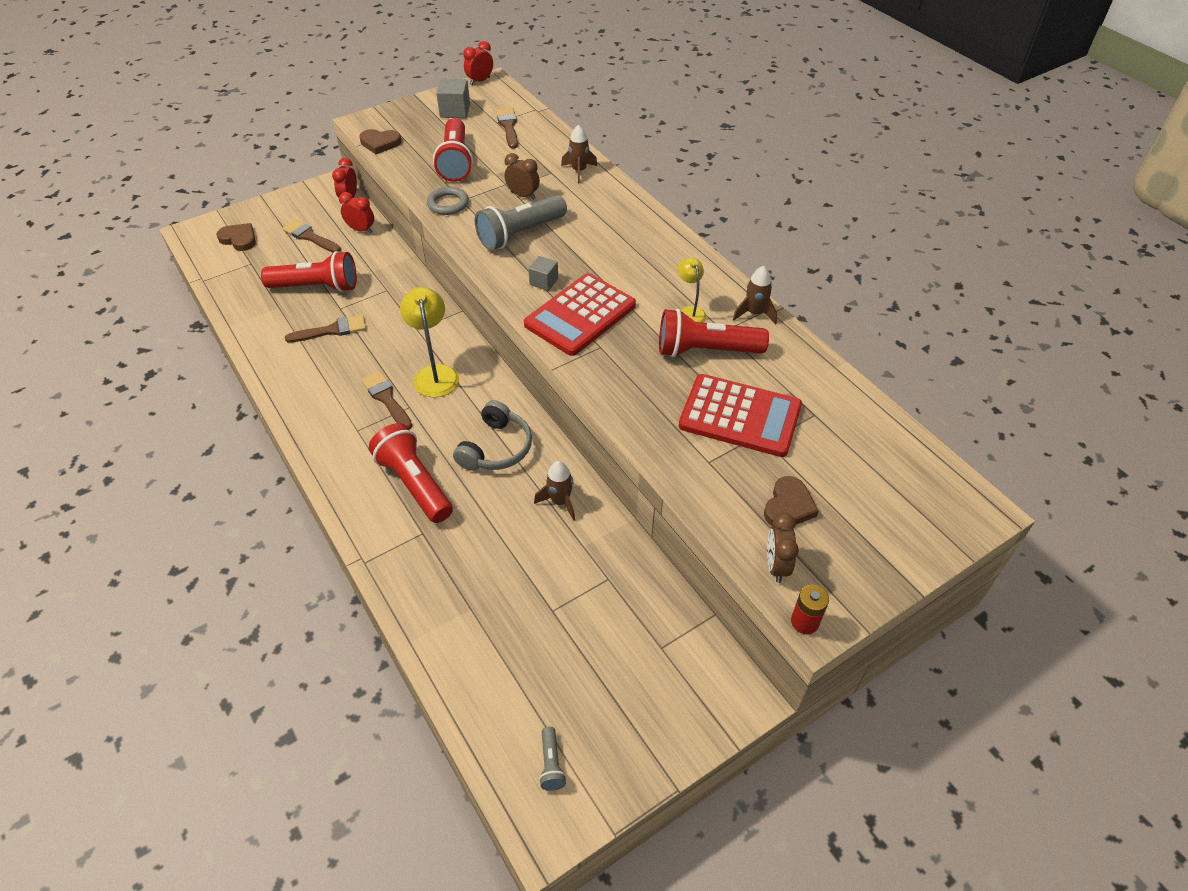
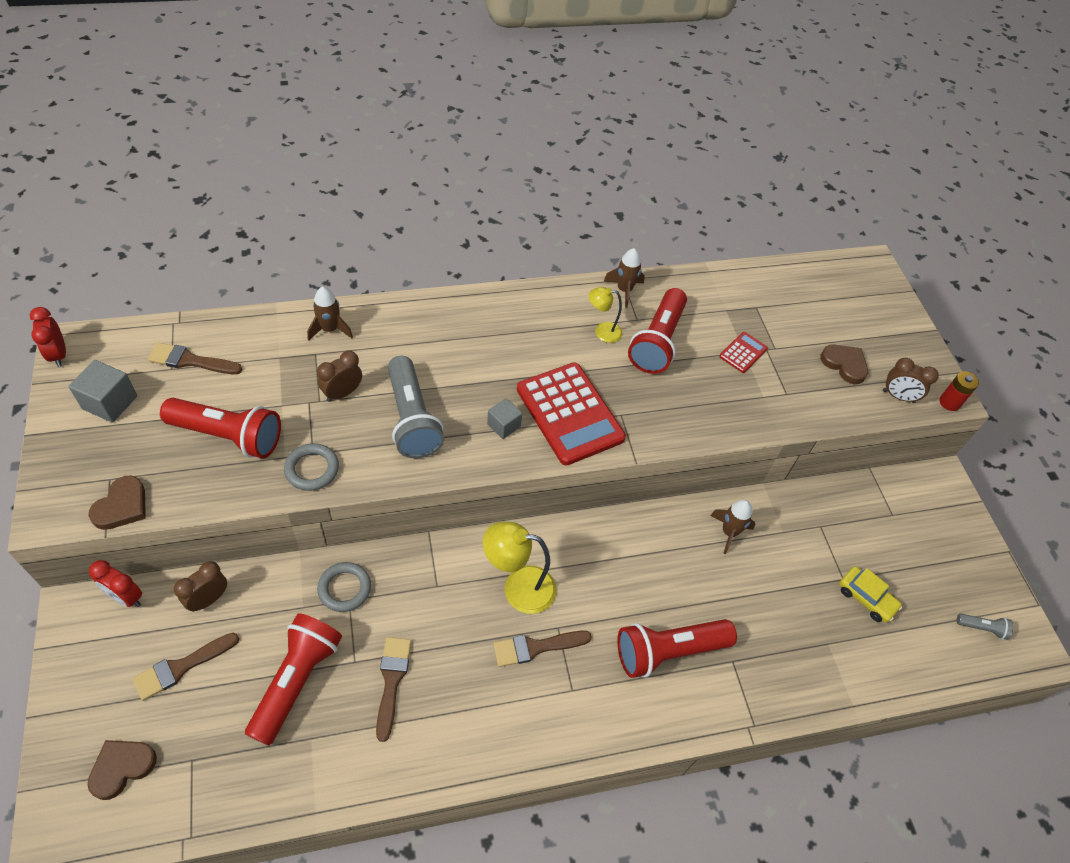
camera: 75 degrees left, 5 degrees up
(361, 230) = (208, 599): red clock -> brown clock
(394, 285) = (344, 588): none -> grey ring
(496, 448) = (646, 563): grey headphones -> none
(538, 635) = (866, 598): none -> yellow car
(740, 416) = (743, 353): red calculator -> red calculator, size x0.46

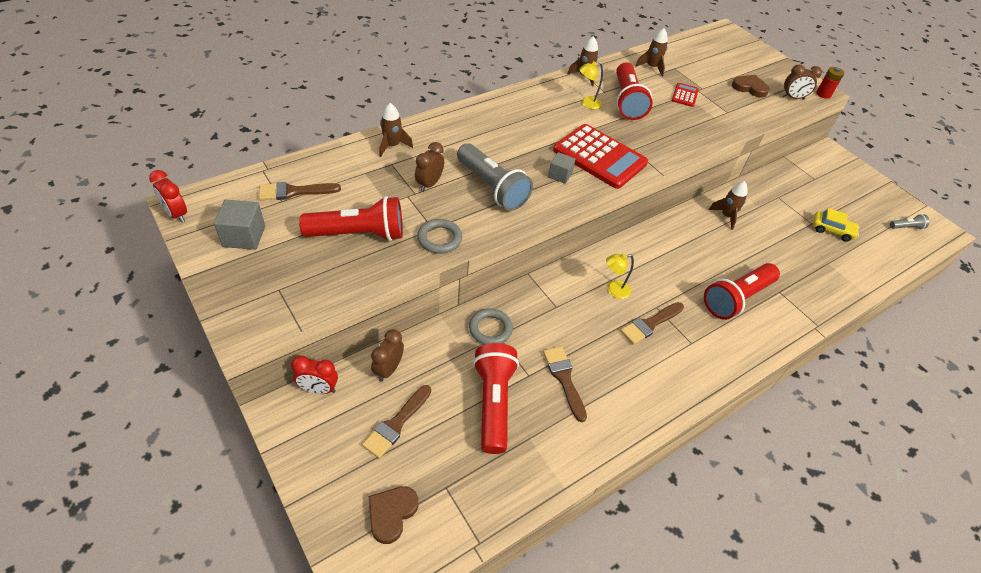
camera: 20 degrees left, 5 degrees down
(122, 506) = (302, 305): brown heart -> none
(518, 587) = (613, 290): yellow lamp -> yellow lamp, size x0.59
(725, 298) = (651, 67): none -> brown rocket

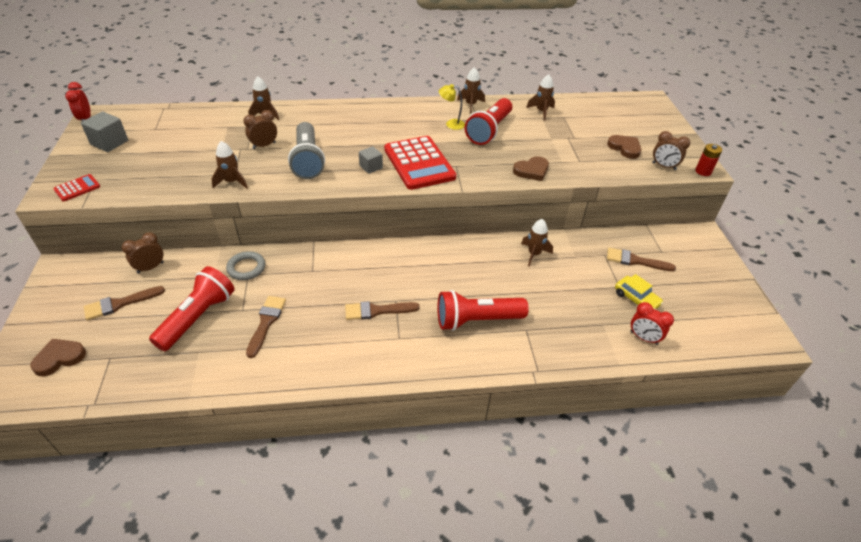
camera: 30 degrees right, 5 degrees down
(294, 192) = (169, 125): brown brush -> brown brush (635, 261)
(319, 389) = (95, 263): red clock -> red clock (643, 338)
(358, 234) = (181, 162): red flashlight -> none
(439, 239) = (232, 182): grey ring -> brown rocket
(613, 290) = (371, 275): yellow lamp -> none
(685, 95) = (550, 139): red calculator -> red calculator (77, 188)
(700, 134) = (531, 171): none -> brown heart
(906, 227) = (729, 323): grey flashlight -> none

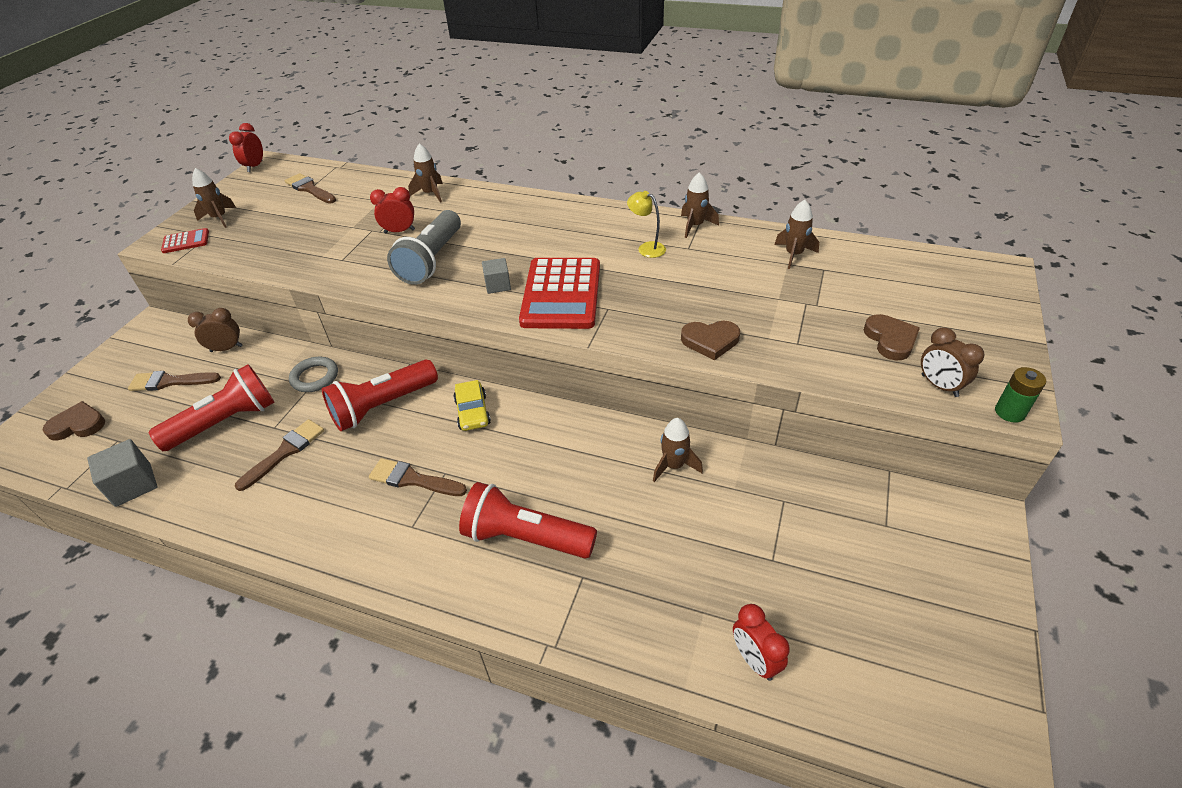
camera: 30 degrees right, 0 degrees up
(109, 143) = (254, 197): grey cube -> grey cube (133, 485)
(232, 182) = (331, 268): brown rocket -> brown rocket (219, 218)
(264, 145) = (399, 231): brown clock -> red clock
(489, 130) = (693, 268): red flashlight -> red flashlight (383, 406)
(635, 261) = (828, 526): brown brush -> brown brush (309, 189)
(636, 299) = (787, 590): yellow car -> yellow car (473, 412)
(703, 171) = (1009, 412): red battery -> green battery

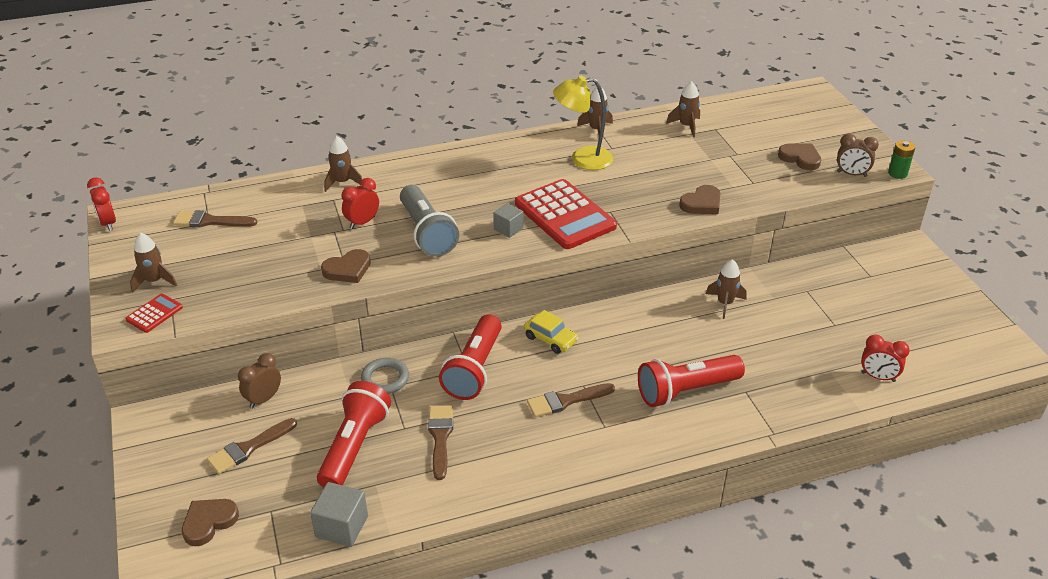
camera: 40 degrees left, 5 degrees down
(337, 265) = (348, 269): none -> brown heart
(646, 248) = (582, 159): yellow lamp -> yellow lamp, size x1.71

